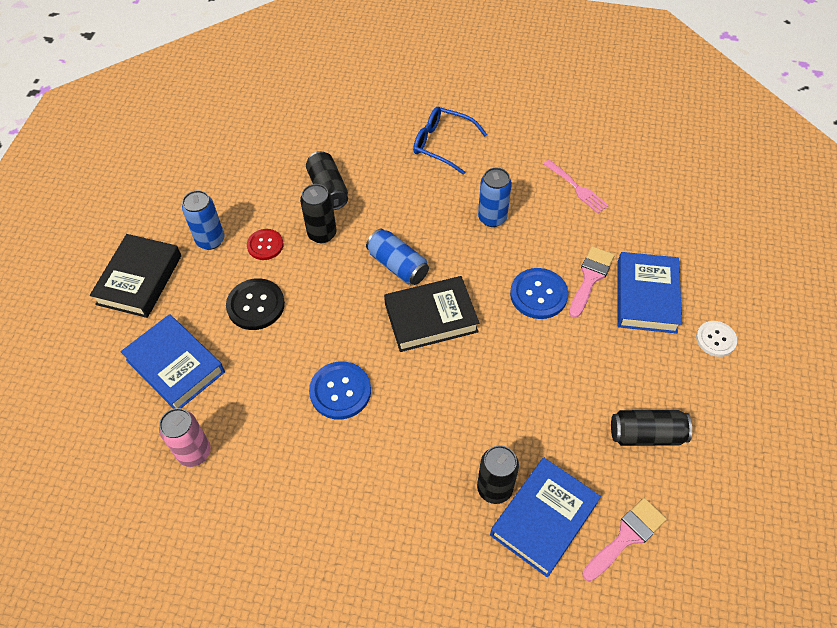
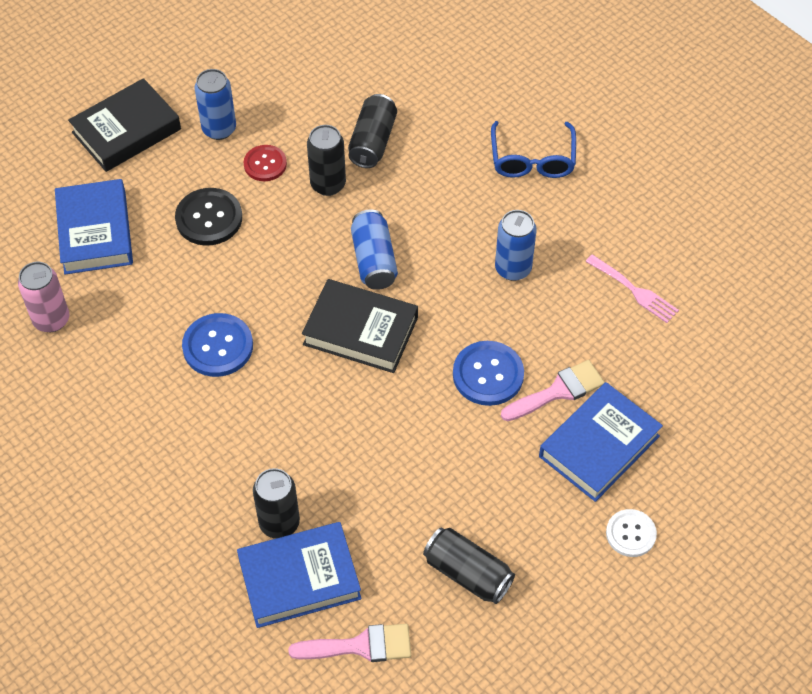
camera: 35 degrees right, 0 degrees up
(442, 144) = (532, 159): blue glasses -> blue glasses turned 150 degrees counterclockwise
(577, 188) = (634, 291): pink fork -> pink fork turned 45 degrees counterclockwise

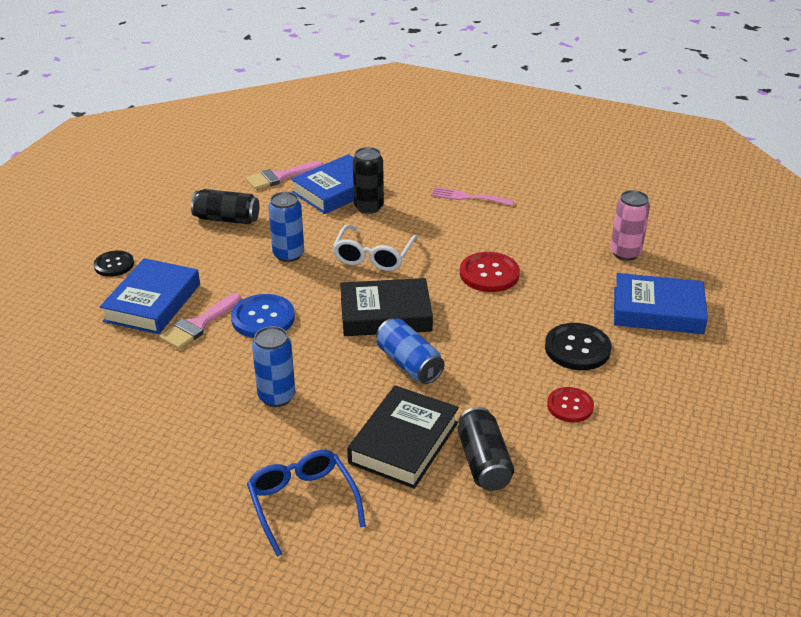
camera: 155 degrees right, 20 degrees down
(95, 232) = (657, 310): blue book -> blue book turned 45 degrees counterclockwise
(126, 131) = (723, 390): black book -> black book (403, 442)
(218, 346) = (489, 274): blue button -> red button
(219, 129) = (642, 421): blue can -> blue can (288, 254)
(324, 426) = (373, 256): none -> white glasses
(328, 184) = (496, 409): black can -> none
(630, 534) = (114, 265): white button -> black button
(634, 291) = (150, 415): pink fork -> pink fork (468, 197)

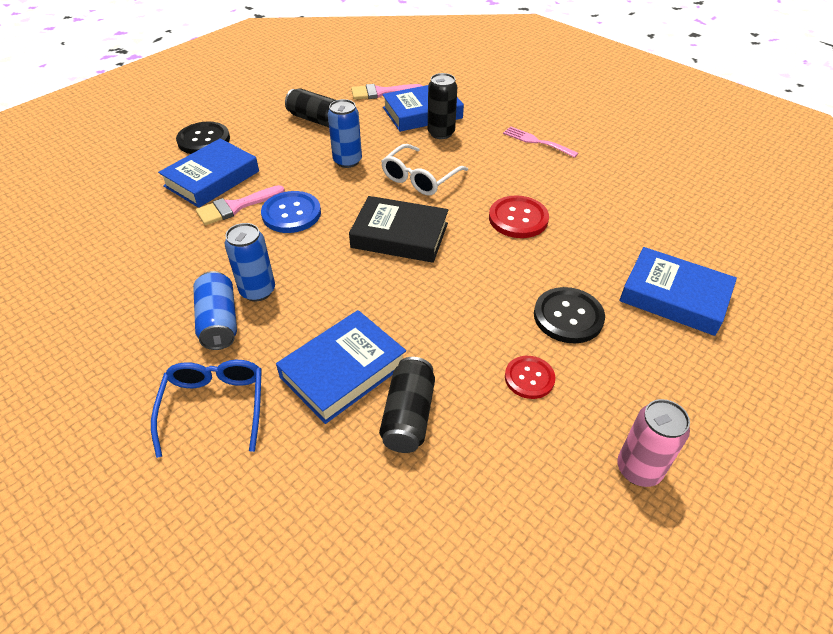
camera: 20 degrees right, 10 degrees up
(114, 265) = (204, 140): black button -> black button, size x1.51
(403, 442) = (343, 370): black book -> blue book
(409, 363) = (394, 290): blue can -> blue can (219, 321)
(625, 253) = (667, 228): pink can -> pink can (638, 469)

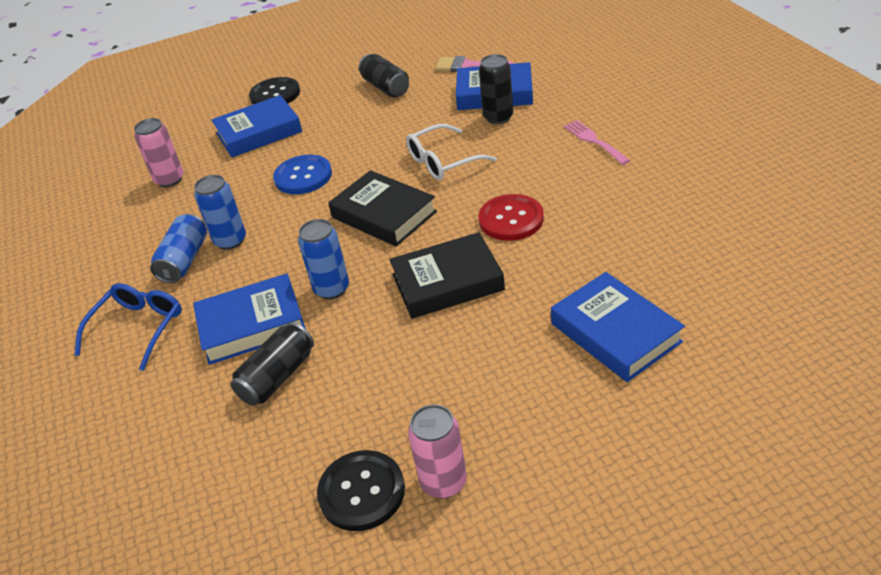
camera: 30 degrees right, 5 degrees down
(141, 242) = (170, 180): none -> pink can
(235, 207) = (261, 162): pink brush -> none
(347, 161) = (386, 133): blue can -> blue can (332, 289)
(504, 285) = (447, 282): none -> black book
(529, 378) = (405, 373): red button -> none
(568, 317) = (486, 326): black button -> black button (361, 492)

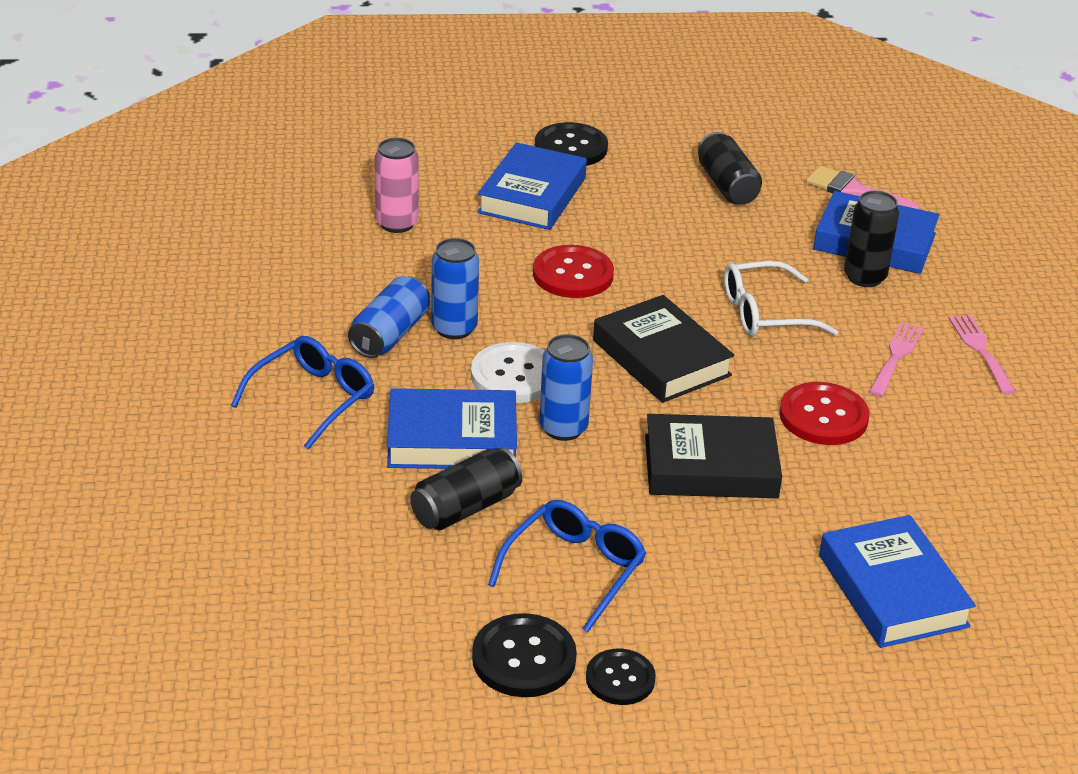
camera: 10 degrees right, 5 degrees down
(259, 132) = (532, 195): blue book -> blue book turned 60 degrees counterclockwise
(284, 261) = (514, 375): none -> white button
(303, 176) = (573, 274): blue button -> red button
(376, 399) = (574, 570): none -> blue glasses
(443, 482) = (620, 679): pink can -> black button
(541, 162) = (896, 356): none -> pink fork

